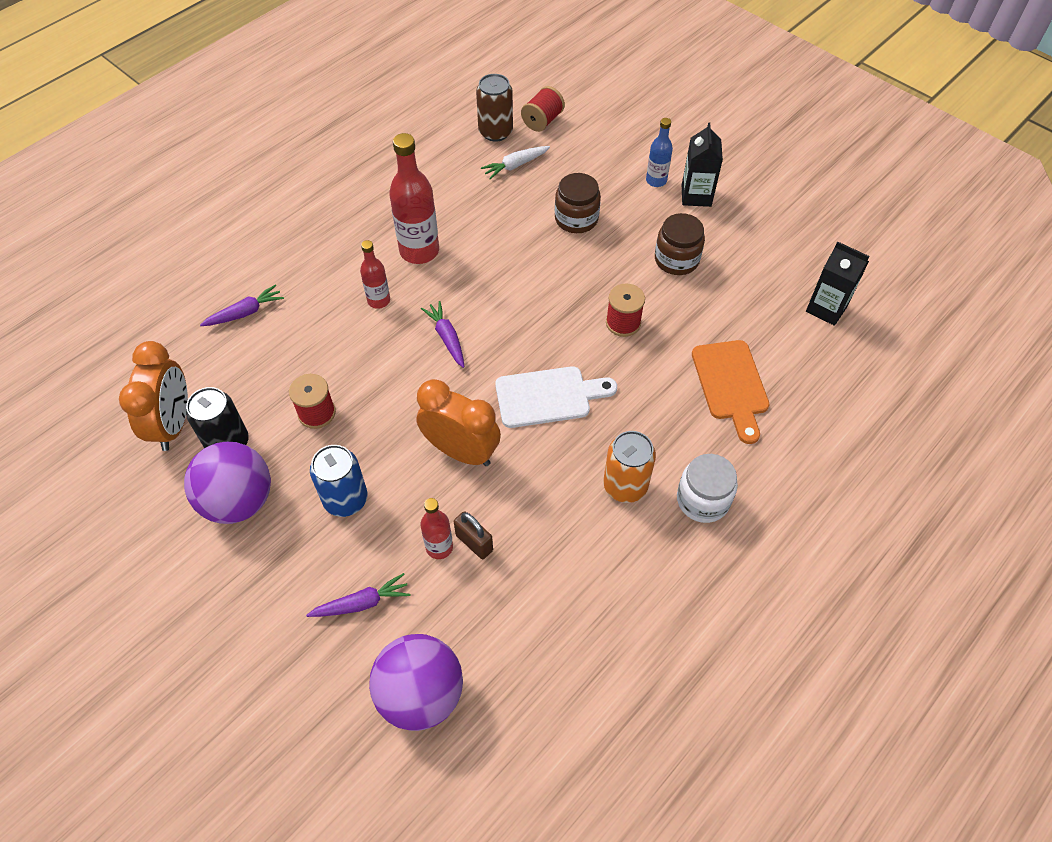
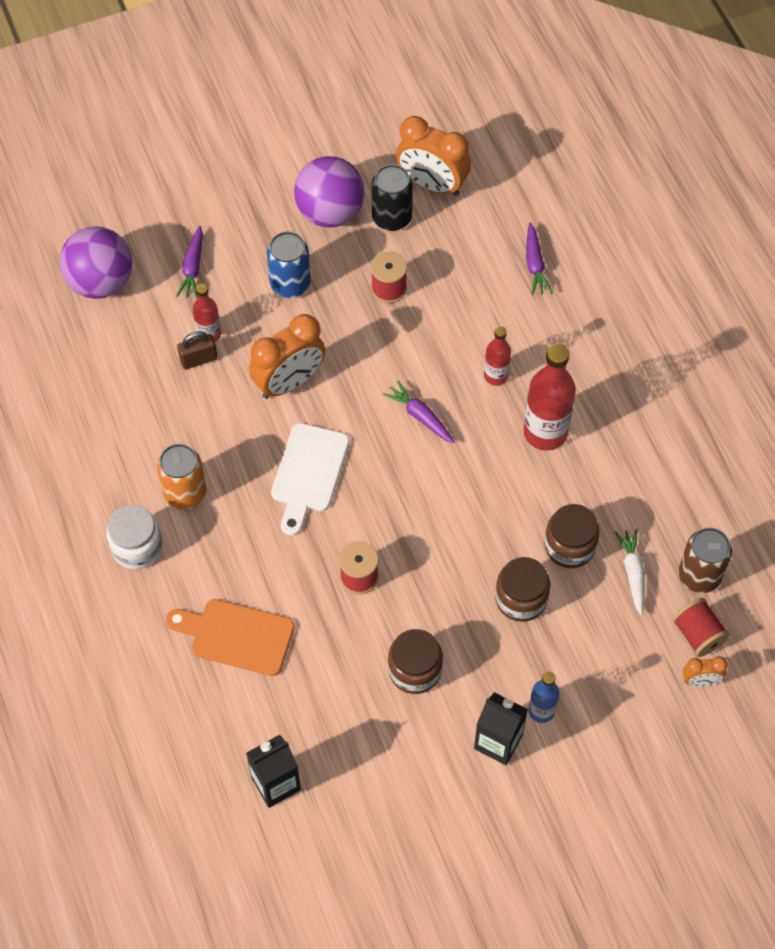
camera: 115 degrees right, 5 degrees up
(447, 338) = (420, 416): purple carrot -> purple carrot turned 135 degrees counterclockwise
(514, 205) = (569, 546): none -> brown jar
(576, 111) = (700, 681): none -> orange clock

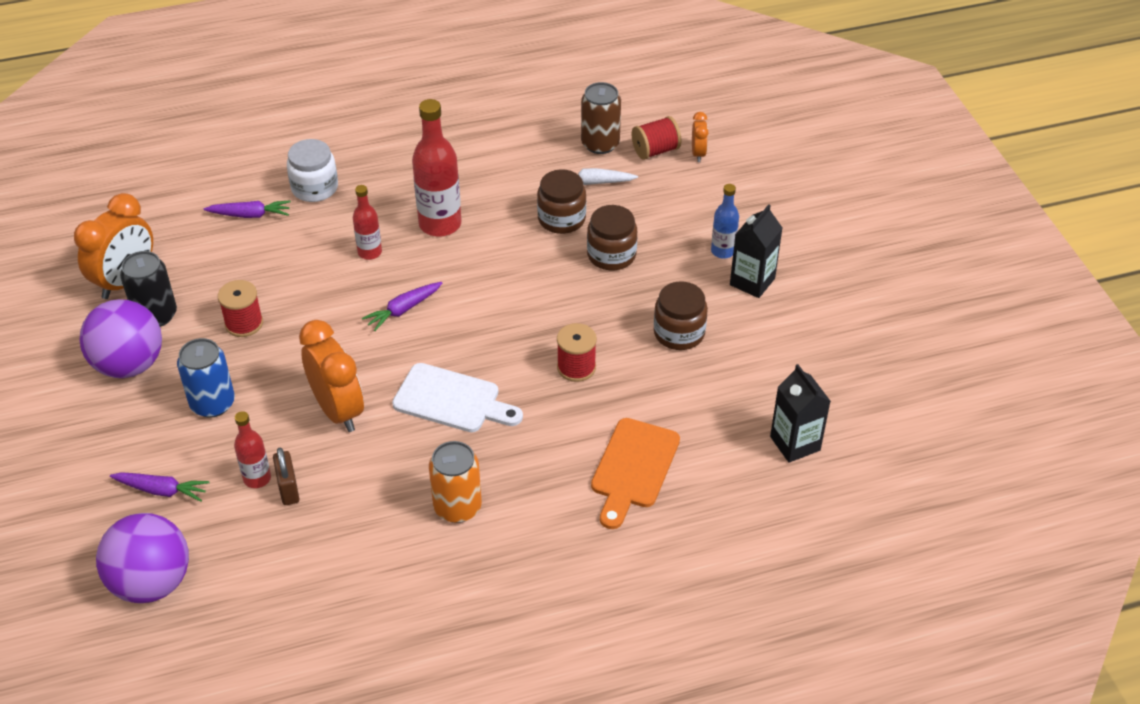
camera: 85 degrees left, 15 degrees down
(137, 547) = (518, 553): white jar -> white jar (314, 188)

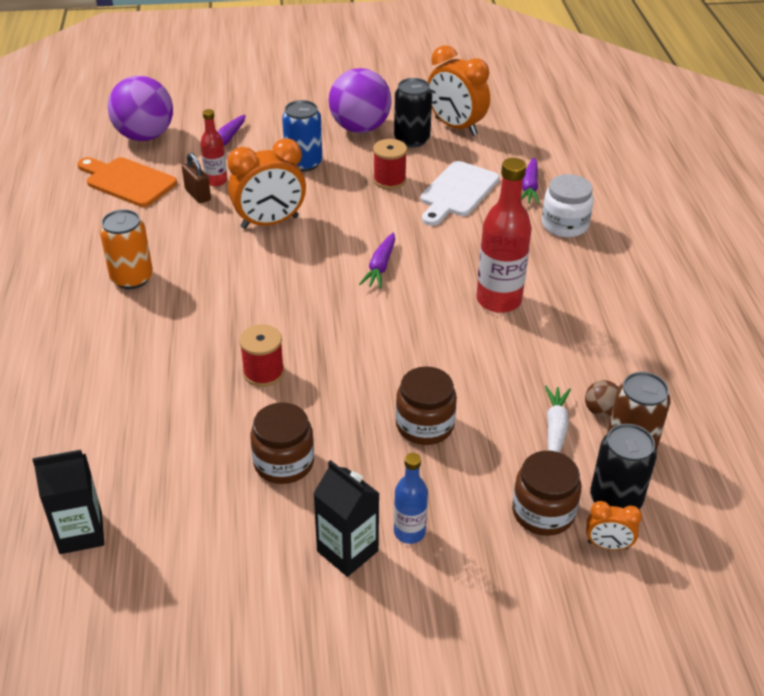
camera: 100 degrees right, 5 degrees down
(288, 489) = (198, 194): brown padlock -> brown padlock turned 60 degrees clockwise
(370, 252) = (465, 252): red bottle -> none
(403, 310) = (380, 267): purple carrot -> purple carrot turned 135 degrees counterclockwise
(452, 400) = (254, 286): white cutting board -> white cutting board (457, 192)
(561, 219) = (493, 392): brown jar -> brown jar (543, 512)
(566, 159) = (600, 411): none -> brown ball
(633, 468) = (115, 394): orange cutting board -> orange cutting board (127, 181)
(655, 150) = (615, 500): red spool -> black can

